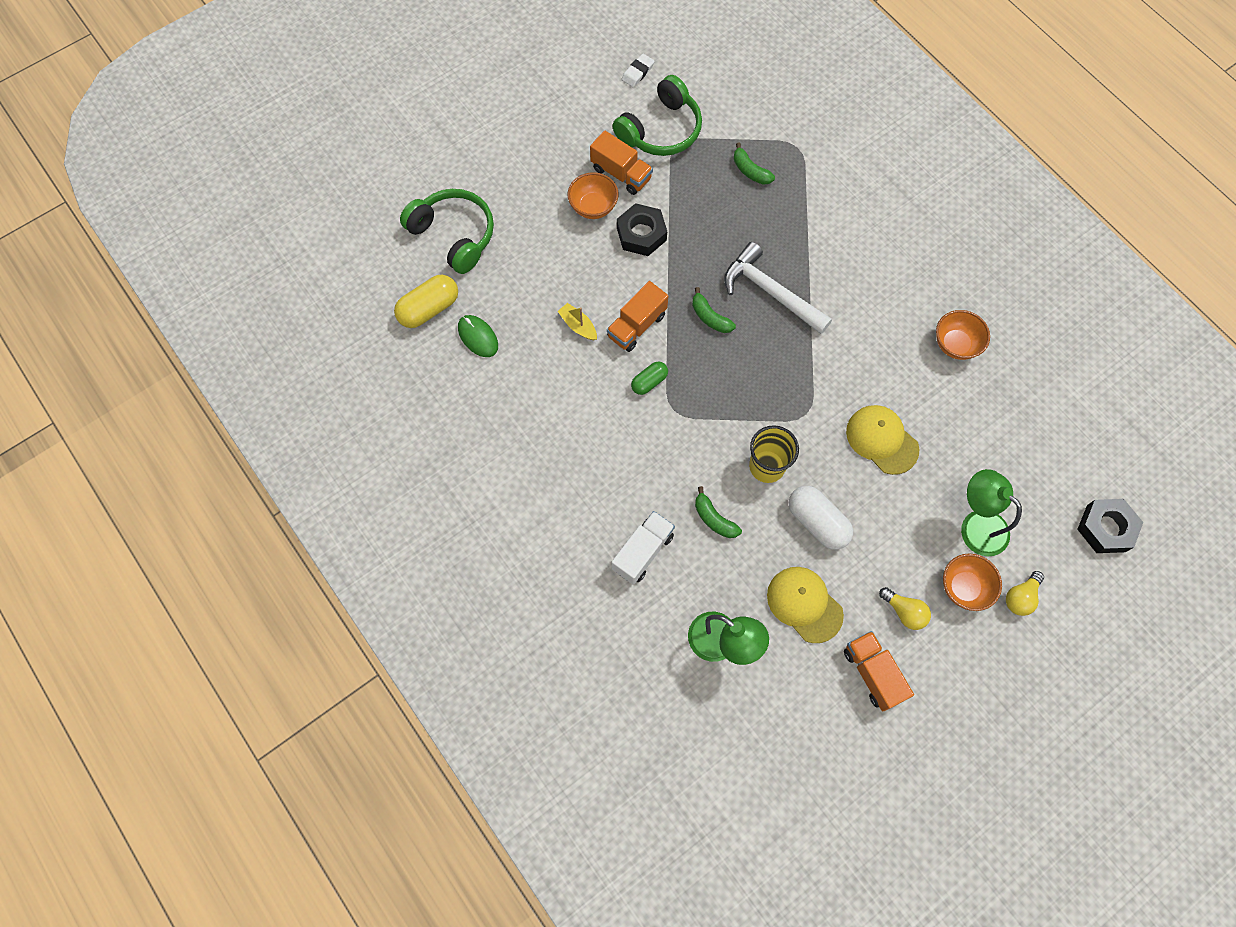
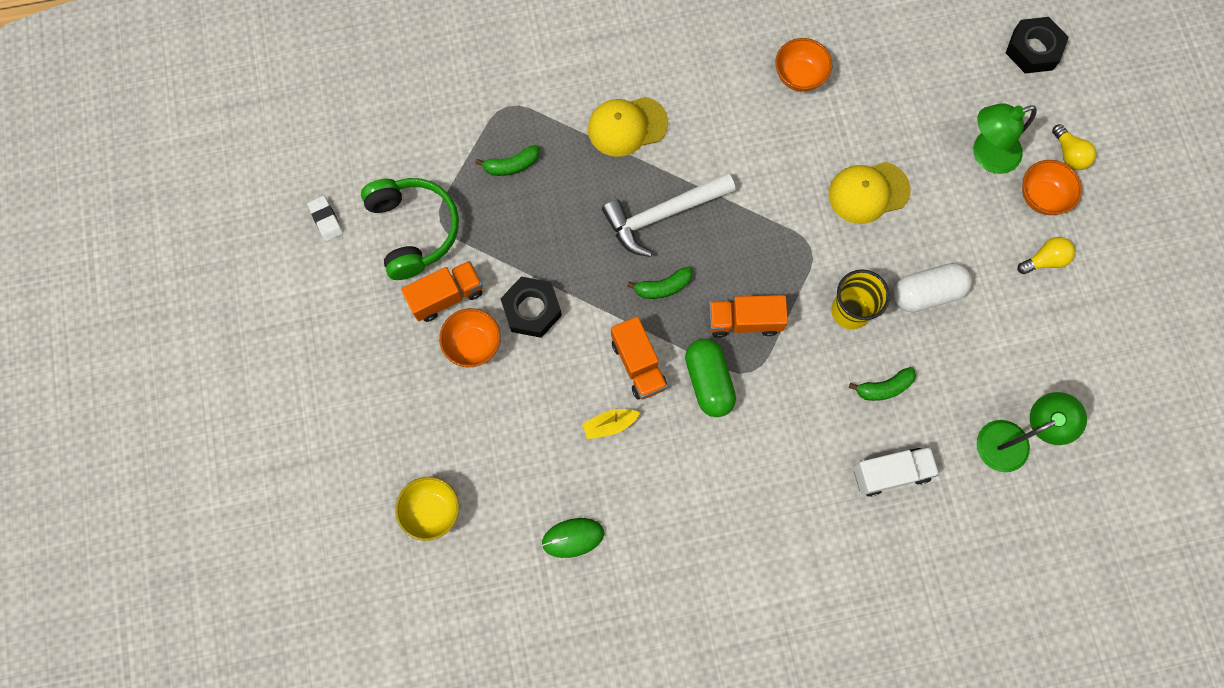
camera: 65 degrees left, 5 degrees up
(429, 309) = (512, 578): yellow capsule -> none
(454, 235) = (432, 511): green headphones -> yellow bowl
(643, 552) = (890, 473): white truck -> white truck turned 105 degrees clockwise
(649, 382) = (708, 381): green capsule -> green capsule, size x1.68
(804, 604) = (1003, 345): yellow cap -> yellow cap (627, 126)
(872, 673) = (1091, 317): orange truck -> orange truck (744, 321)

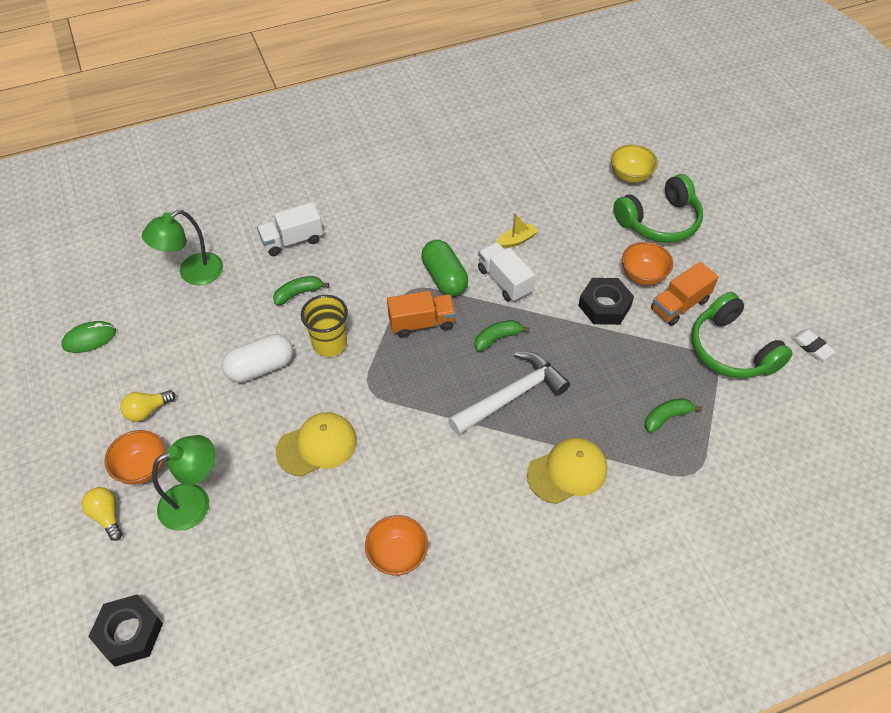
camera: 170 degrees right, 20 degrees down
(422, 425) = (659, 221): none -> green headphones
(573, 538) = (524, 175): green mouse -> green mouse (89, 338)
(638, 364) = (504, 281): orange truck -> white truck

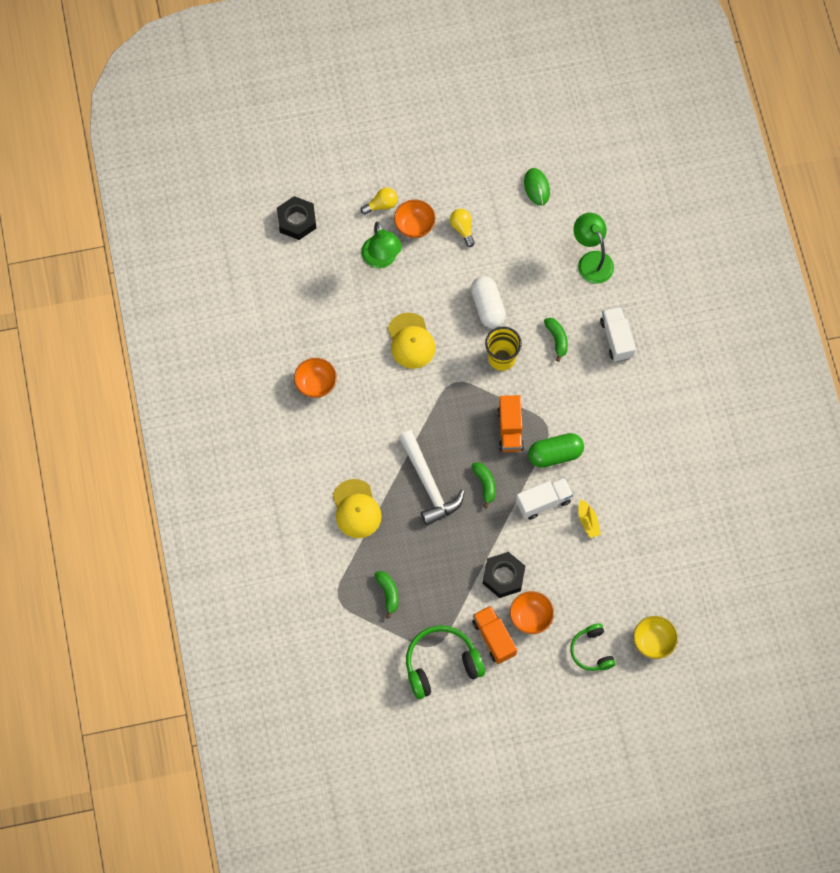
camera: 100 degrees right, 15 degrees up
(659, 221) = (592, 651): green headphones -> green headphones, size x0.61
(811, 346) = (433, 731): white eraser -> none

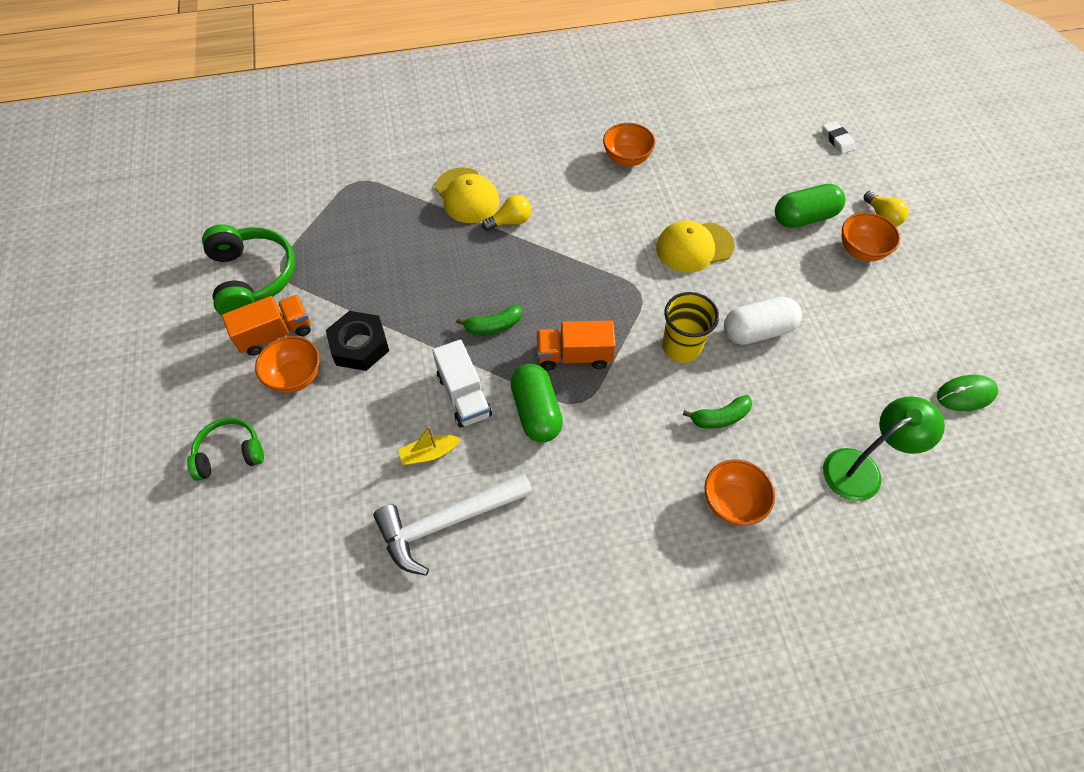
camera: 90 degrees right, 10 degrees down
(296, 220) = (837, 140): black nut -> white eraser
(356, 509) = (467, 196): yellow cap -> yellow cap turned 105 degrees counterclockwise
(381, 259) = (804, 217): green lamp -> green capsule
(388, 593) = (355, 225): green banana -> none
(428, 484) = (496, 265): white hammer -> white hammer (447, 522)
(462, 229) = (871, 303): yellow light bulb -> yellow light bulb (510, 221)
(616, 339) = (732, 502): white truck -> orange bowl
(653, 642) = (224, 542): yellow bowl -> none

